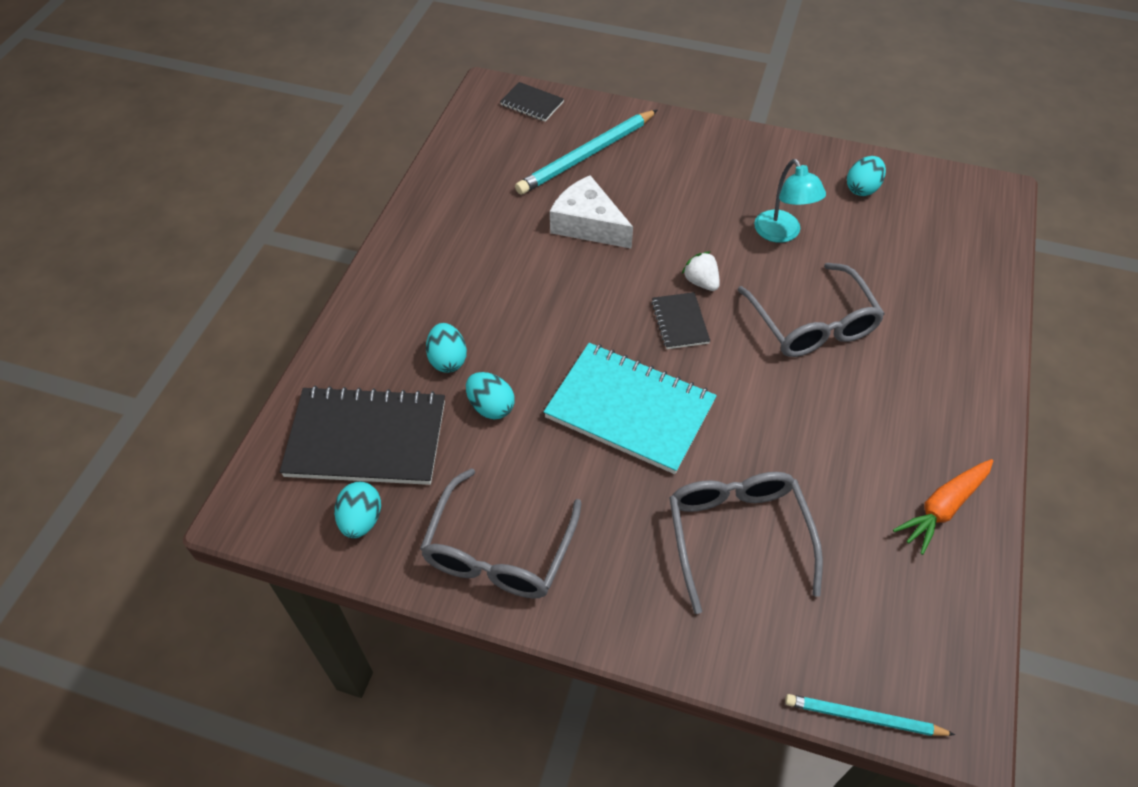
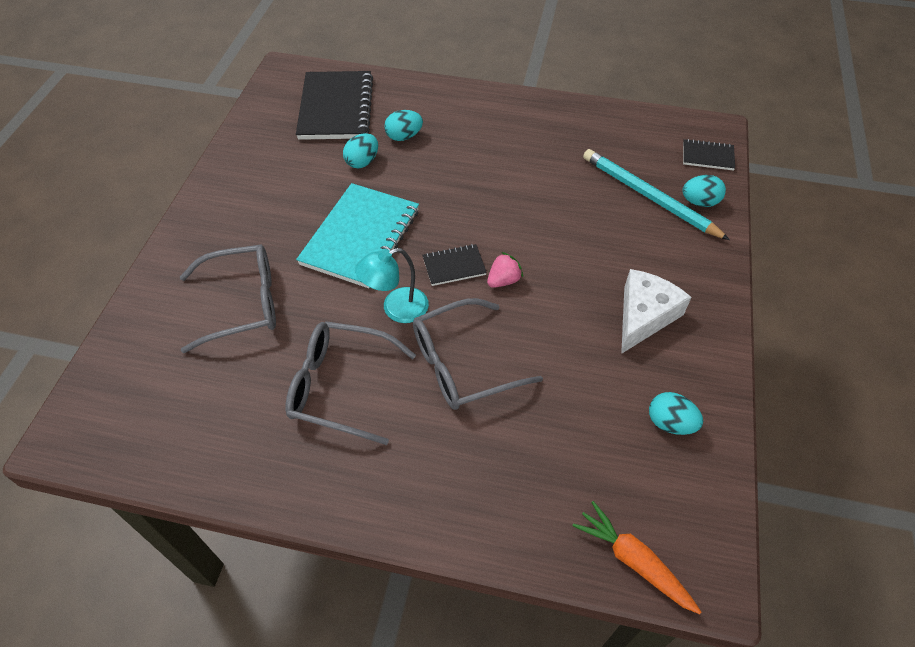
camera: 85 degrees right, 0 degrees up
(361, 520) = (274, 114): turquoise egg -> turquoise egg (699, 202)
(498, 552) = (244, 176): grey glasses -> grey glasses (339, 386)
(532, 103) = (707, 156): black notebook -> black notebook turned 75 degrees clockwise
(588, 224) = (559, 202): white cheese -> white cheese (644, 316)
(701, 282) = (503, 280): white strawberry -> pink strawberry
(782, 233) = (580, 344): turquoise lamp -> turquoise lamp (396, 309)
(863, 718) = (84, 376): turquoise pencil -> none
(942, 508) = (253, 453): orange carrot -> orange carrot (633, 561)

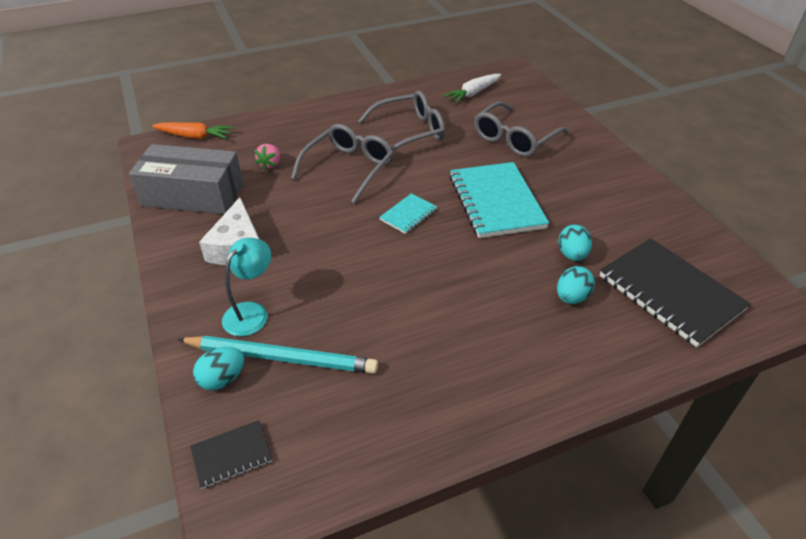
camera: 145 degrees right, 10 degrees down
(183, 416) = (473, 93): none -> white carrot
(396, 309) = (420, 175): turquoise lamp -> turquoise lamp (251, 312)
(454, 266) = (408, 215): black notebook -> turquoise notebook
(503, 280) = (363, 222): pink strawberry -> pink strawberry (270, 164)
(670, 423) = (193, 195): turquoise egg -> grey box

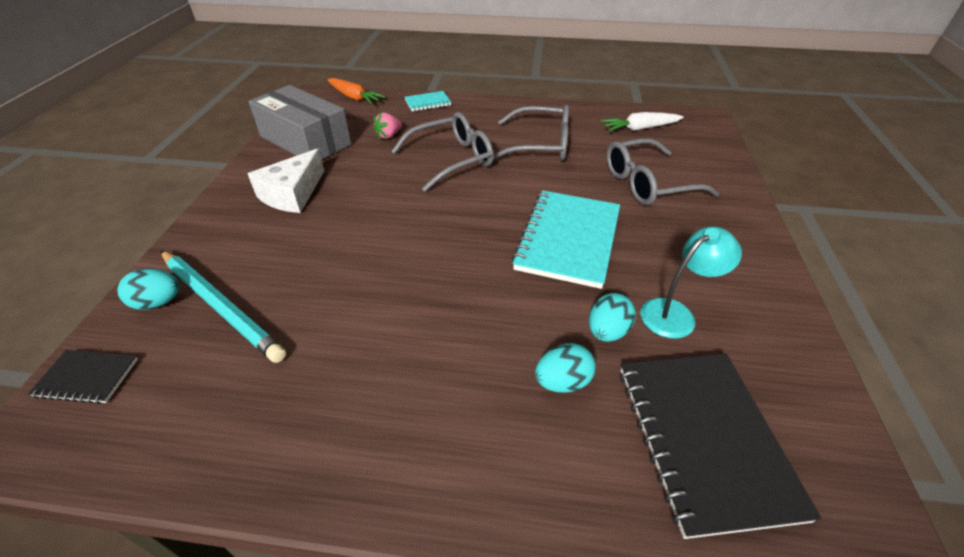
camera: 30 degrees right, 0 degrees up
(251, 312) = (243, 253): turquoise lamp -> turquoise lamp (675, 313)
(408, 215) = (465, 220): turquoise notebook -> turquoise notebook (427, 102)

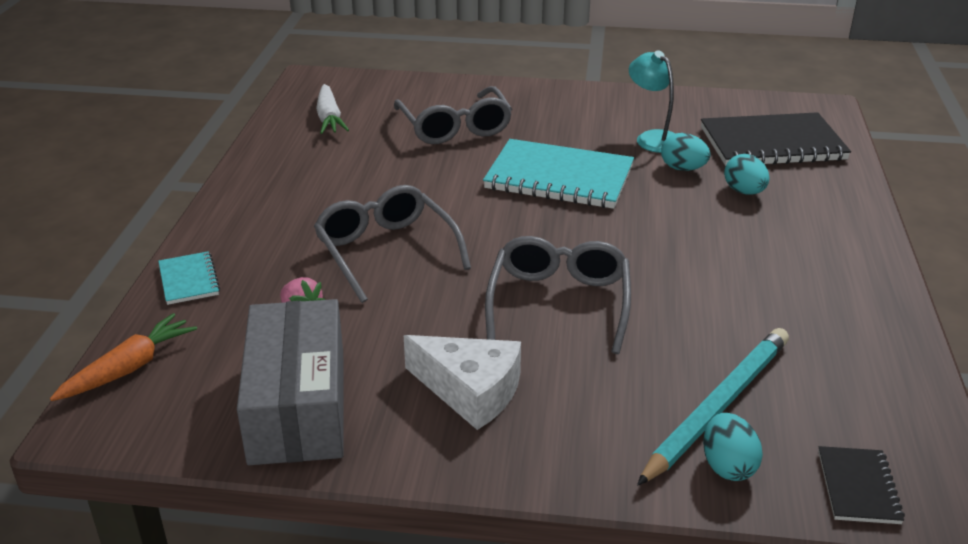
camera: 90 degrees left, 10 degrees down
(305, 140) = (297, 406): grey box -> grey box turned 45 degrees counterclockwise
(541, 145) = (359, 184): grey glasses -> grey glasses (559, 302)

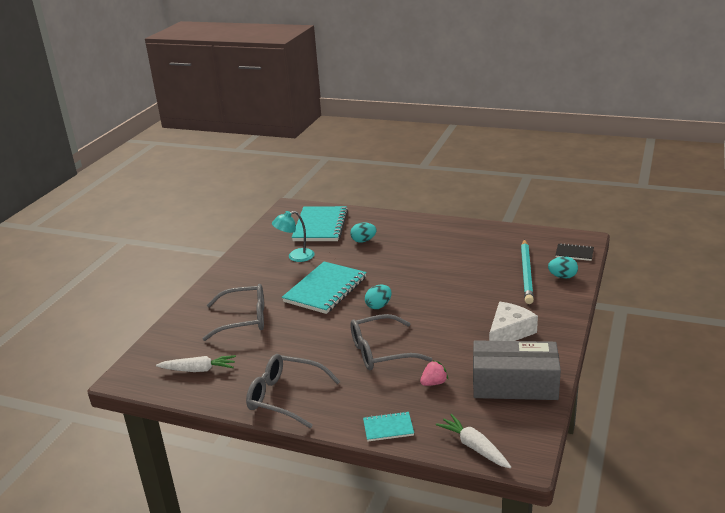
camera: 75 degrees left, 5 degrees down
(129, 368) = (474, 447): orange carrot -> white carrot
(559, 302) = (444, 302): grey glasses -> grey glasses (284, 397)
(683, 169) = (333, 253): turquoise egg -> turquoise egg (378, 306)
(717, 406) = (526, 273): turquoise pencil -> turquoise pencil turned 135 degrees counterclockwise
(772, 144) = (320, 226): black notebook -> turquoise notebook

